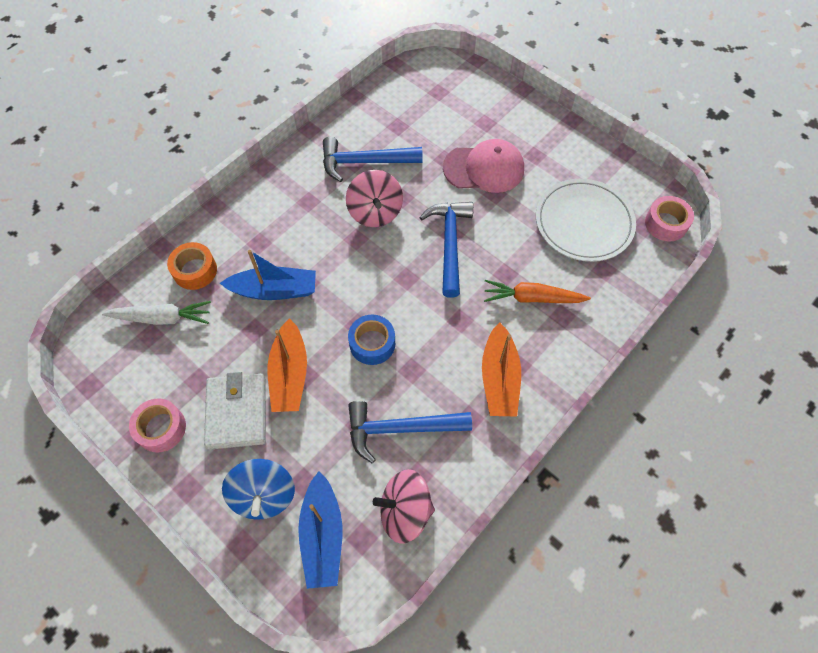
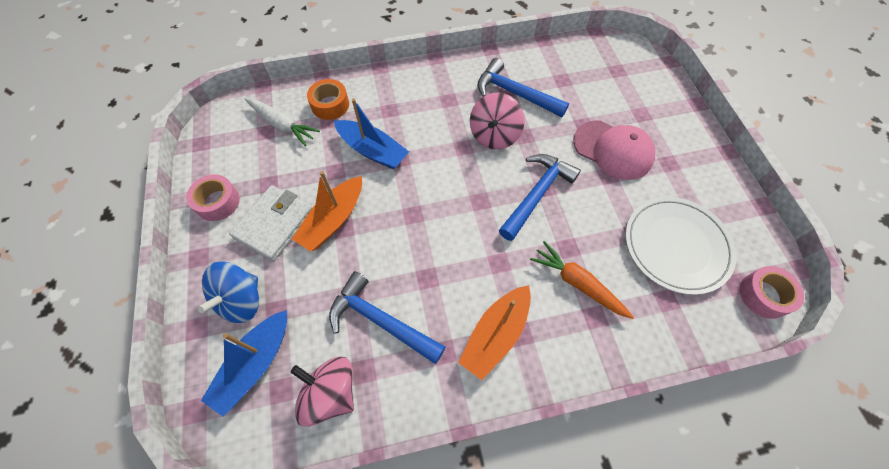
camera: 35 degrees right, 0 degrees up
(372, 343) = (412, 236): blue tape -> none

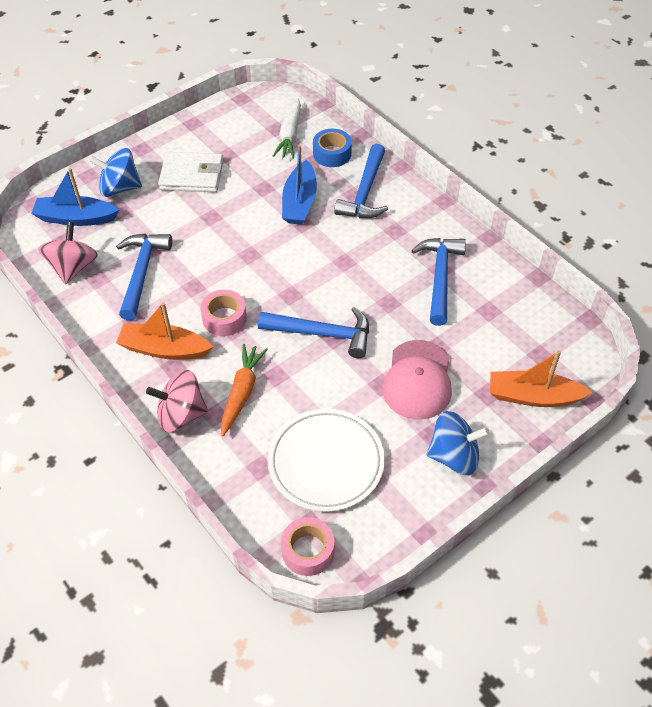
camera: 65 degrees right, 10 degrees down
(218, 202) = (193, 135): pink tape -> pink tape (224, 318)
(330, 105) = (332, 154): orange tape -> blue tape
(333, 220) = (215, 207): orange boat -> orange boat (533, 396)
(392, 101) = (365, 192): none -> blue hammer
(494, 135) = (373, 279): pink spinning top -> pink spinning top (181, 415)
(694, 158) = (454, 456): none -> blue spinning top

